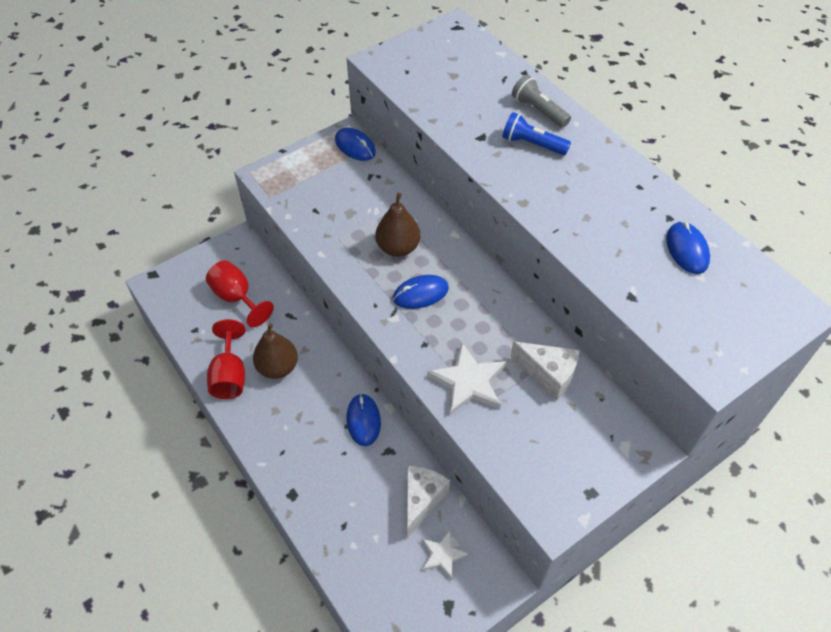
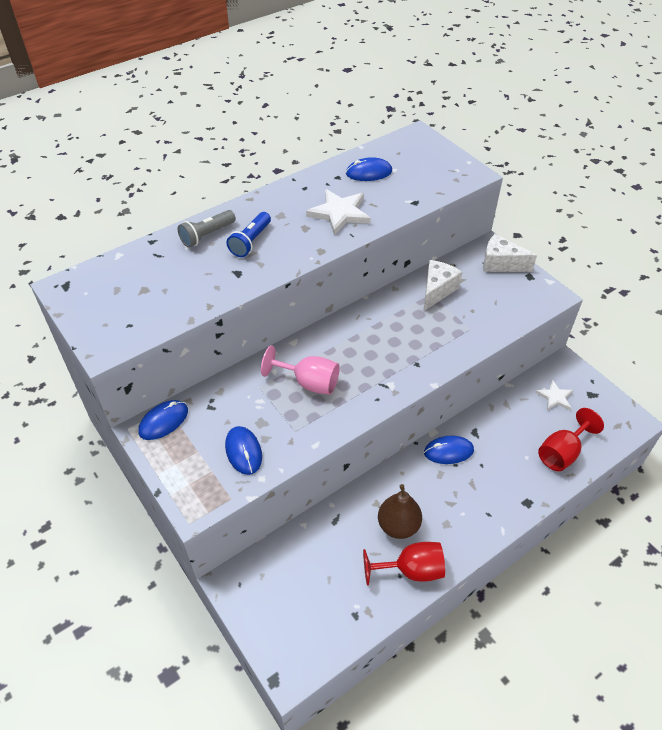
camera: 90 degrees left, 5 degrees down
(237, 298) = (312, 575): red goblet -> red goblet (562, 452)
(398, 247) = (309, 383): brown pear -> pink goblet
(420, 294) = (363, 366): blue mouse -> blue mouse (243, 451)
(421, 500) = (514, 410): white cheese -> white cheese (500, 264)
(468, 382) = (450, 336): white star -> white star (339, 213)

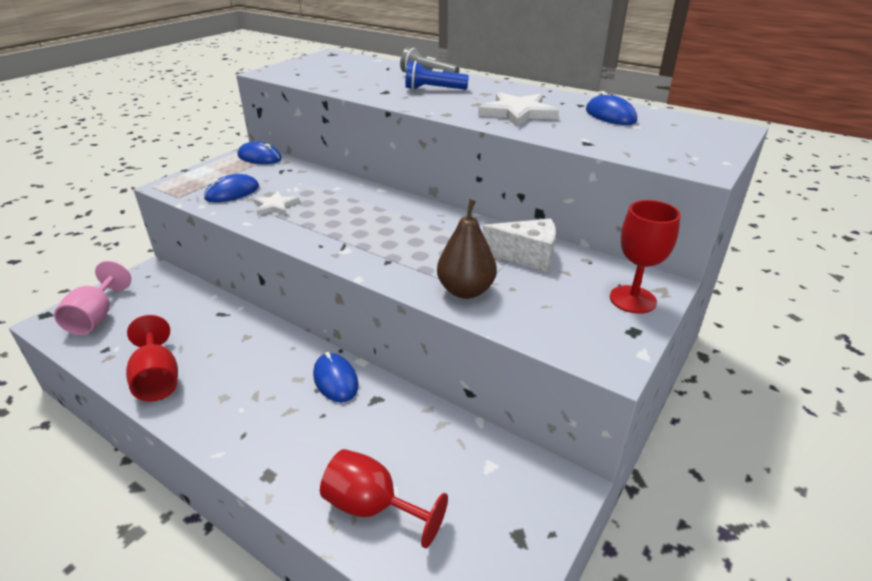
camera: 70 degrees right, 15 degrees down
(309, 383) = (328, 206): pink goblet -> pink goblet (96, 317)
(398, 525) = (218, 358): brown pear -> brown pear (466, 291)
(500, 264) = (632, 299): white cheese -> red goblet
(555, 397) = (484, 482): white star -> white star (275, 206)

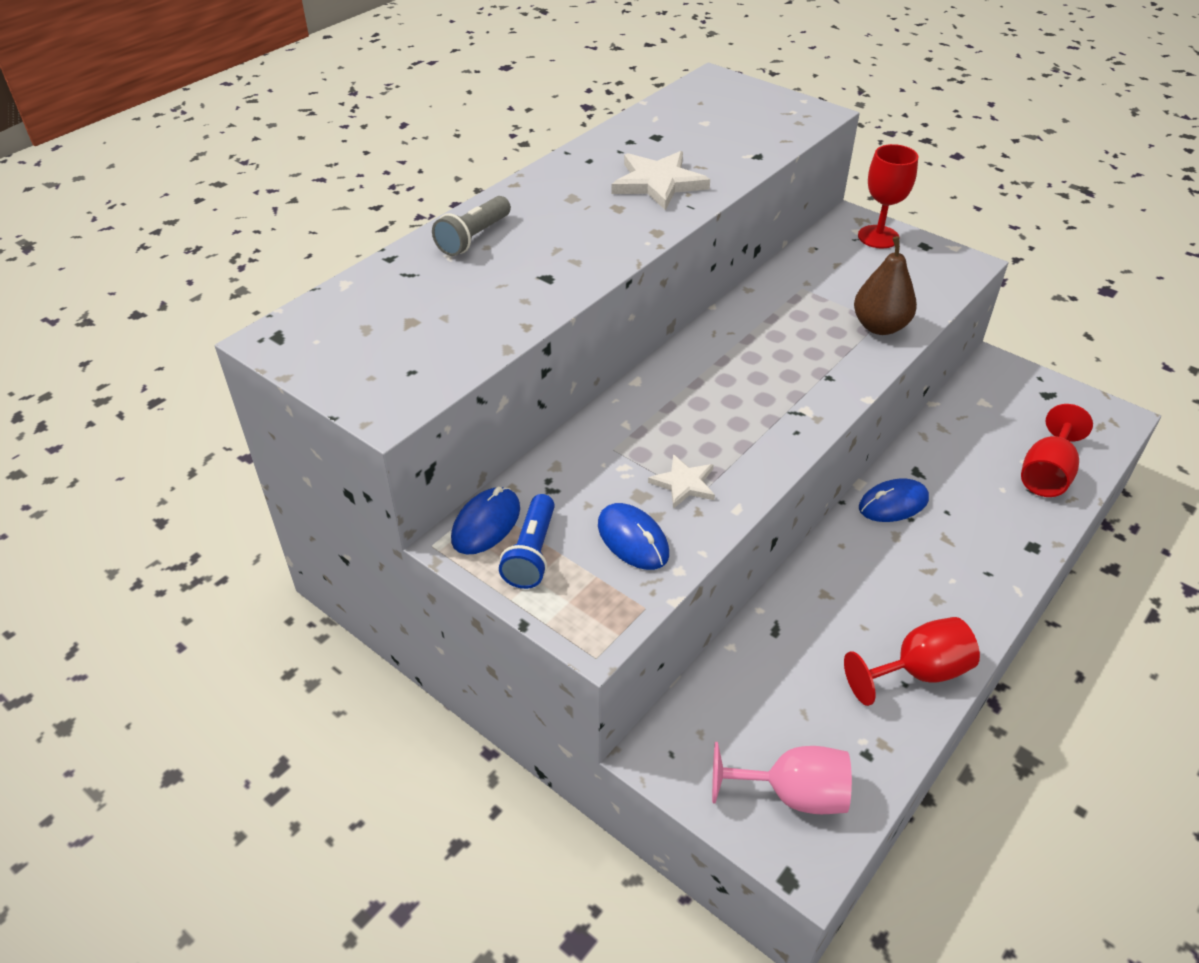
camera: 85 degrees left, 10 degrees up
(433, 89) = (545, 236): blue flashlight -> blue flashlight (532, 553)
(527, 256) = (809, 282): white cheese -> none
(610, 115) = (672, 130): blue mouse -> none

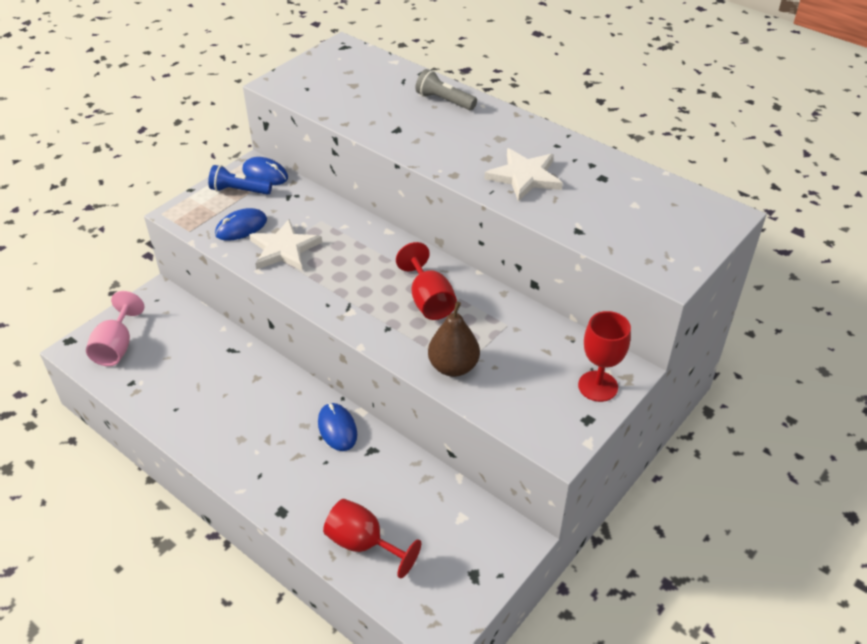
camera: 90 degrees right, 0 degrees up
(684, 483) = (284, 249): white star -> white star, size x1.65
(918, 672) = (182, 417): red goblet -> red goblet (429, 300)

